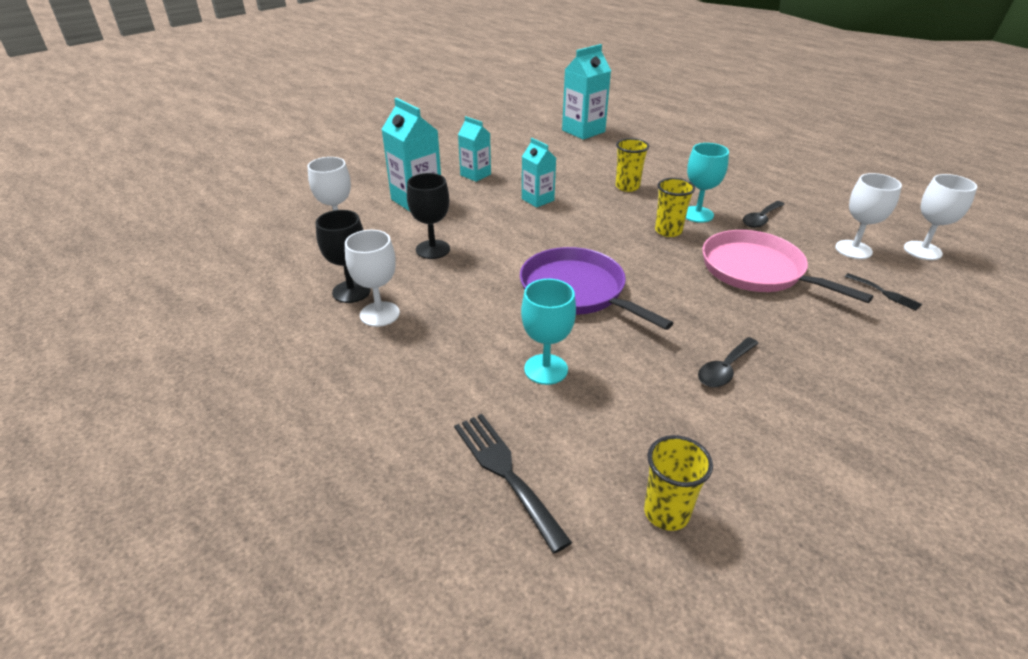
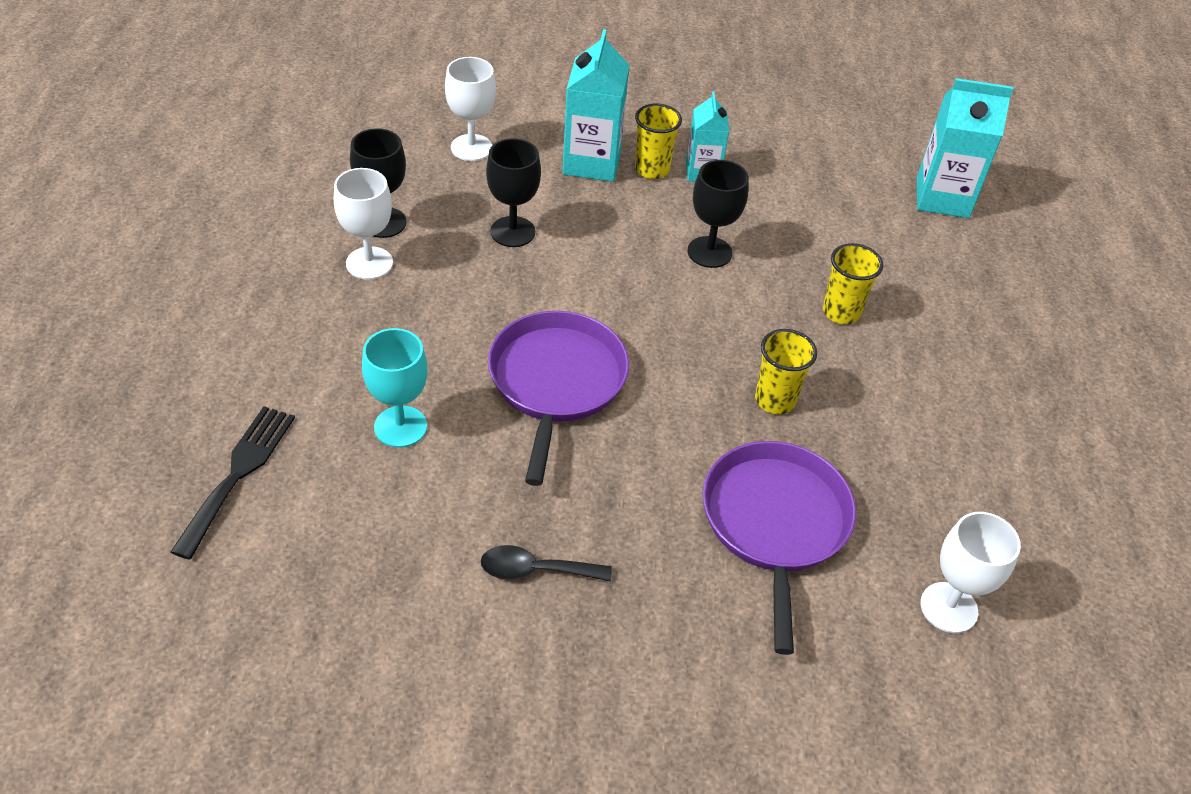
camera: 45 degrees right, 10 degrees up
(537, 200) = (709, 252): turquoise carton -> black goblet
(666, 512) = (279, 611): yellow cup -> yellow cup (652, 169)
(697, 214) = (851, 410): turquoise goblet -> none
(757, 271) = (775, 523): pink pan -> purple pan
(761, 219) = (917, 478): black spoon -> none
(885, 293) = (866, 676): black fork -> none
(922, 250) = (1041, 691): white goblet -> none

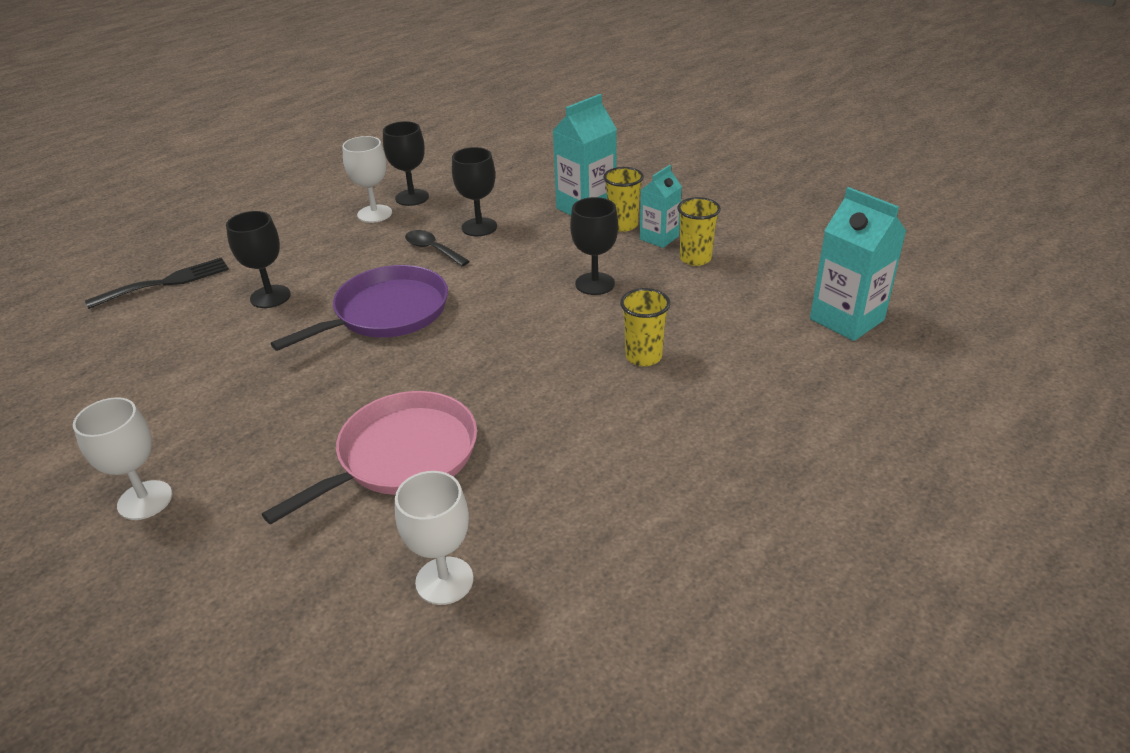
camera: 45 degrees right, 10 degrees down
(400, 427) = (270, 297): turquoise goblet -> black goblet
(471, 148) = (519, 178): white goblet -> white goblet (145, 500)
(536, 570) = (227, 402): black spoon -> black spoon (433, 249)
(775, 400) = (512, 386): yellow cup -> yellow cup (695, 258)
(775, 523) = (401, 456): purple pan -> pink pan

